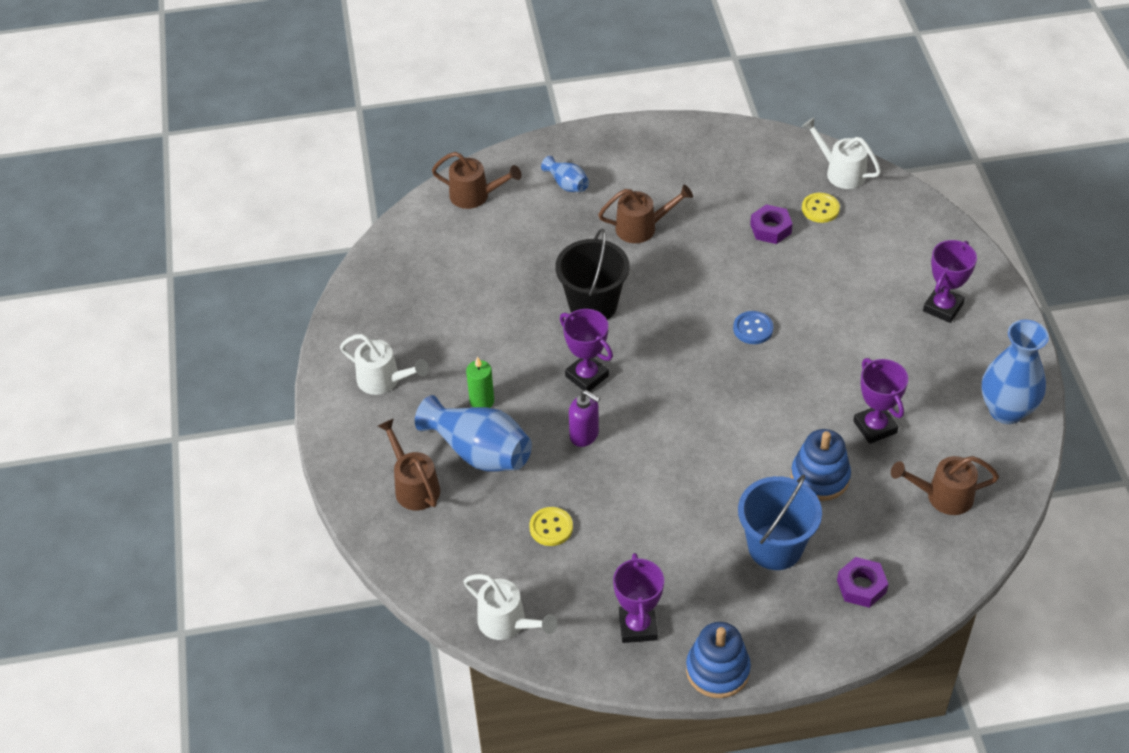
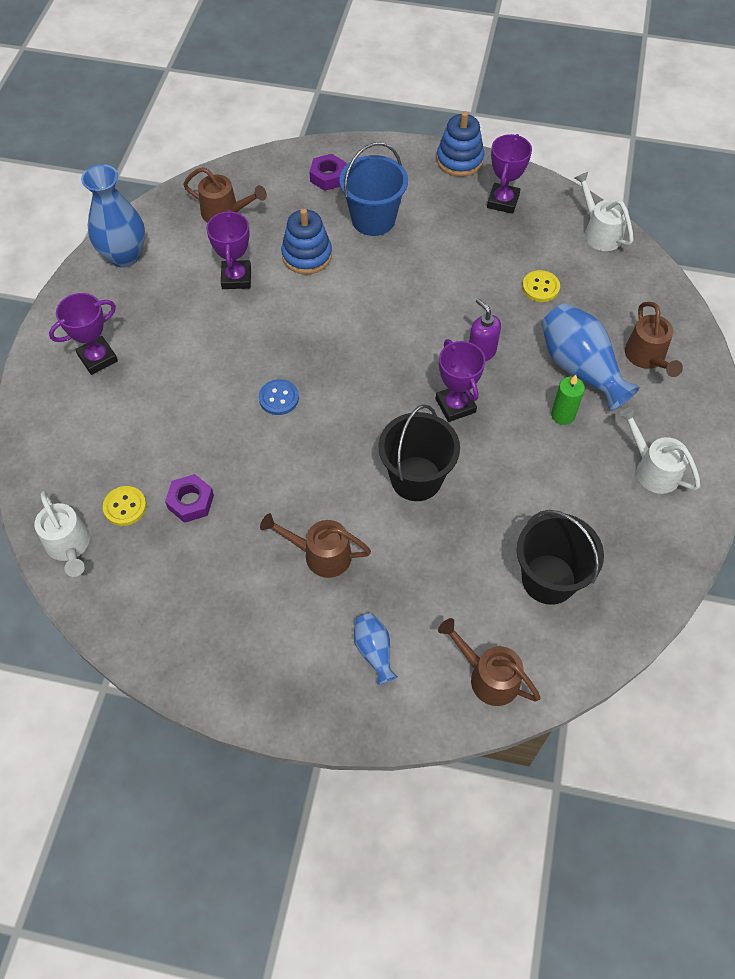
camera: 160 degrees left, 10 degrees up
(450, 269) = (548, 579): none -> black bucket

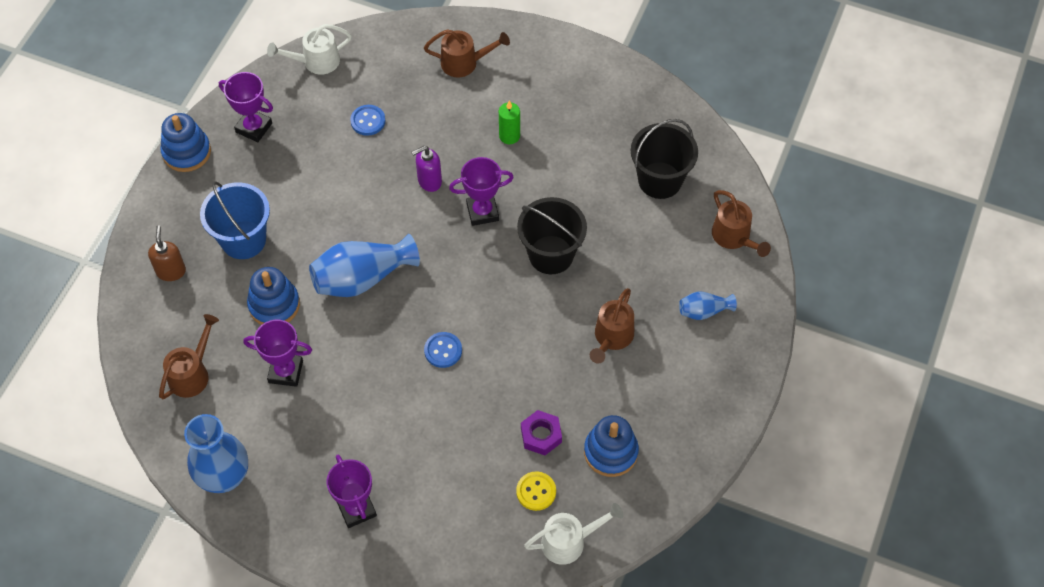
camera: 80 degrees left, 0 degrees up
(177, 572) = (610, 452): none -> blue stacking toy
(328, 177) = (171, 271): purple nut -> brown soap dispenser
(487, 676) = (734, 238): brown watering can -> brown watering can turned 75 degrees counterclockwise
(540, 287) = (368, 121): yellow button -> blue button
(580, 368) = (464, 112): blue vase -> blue vase (362, 278)
(652, 469) = (574, 88): white watering can -> none

